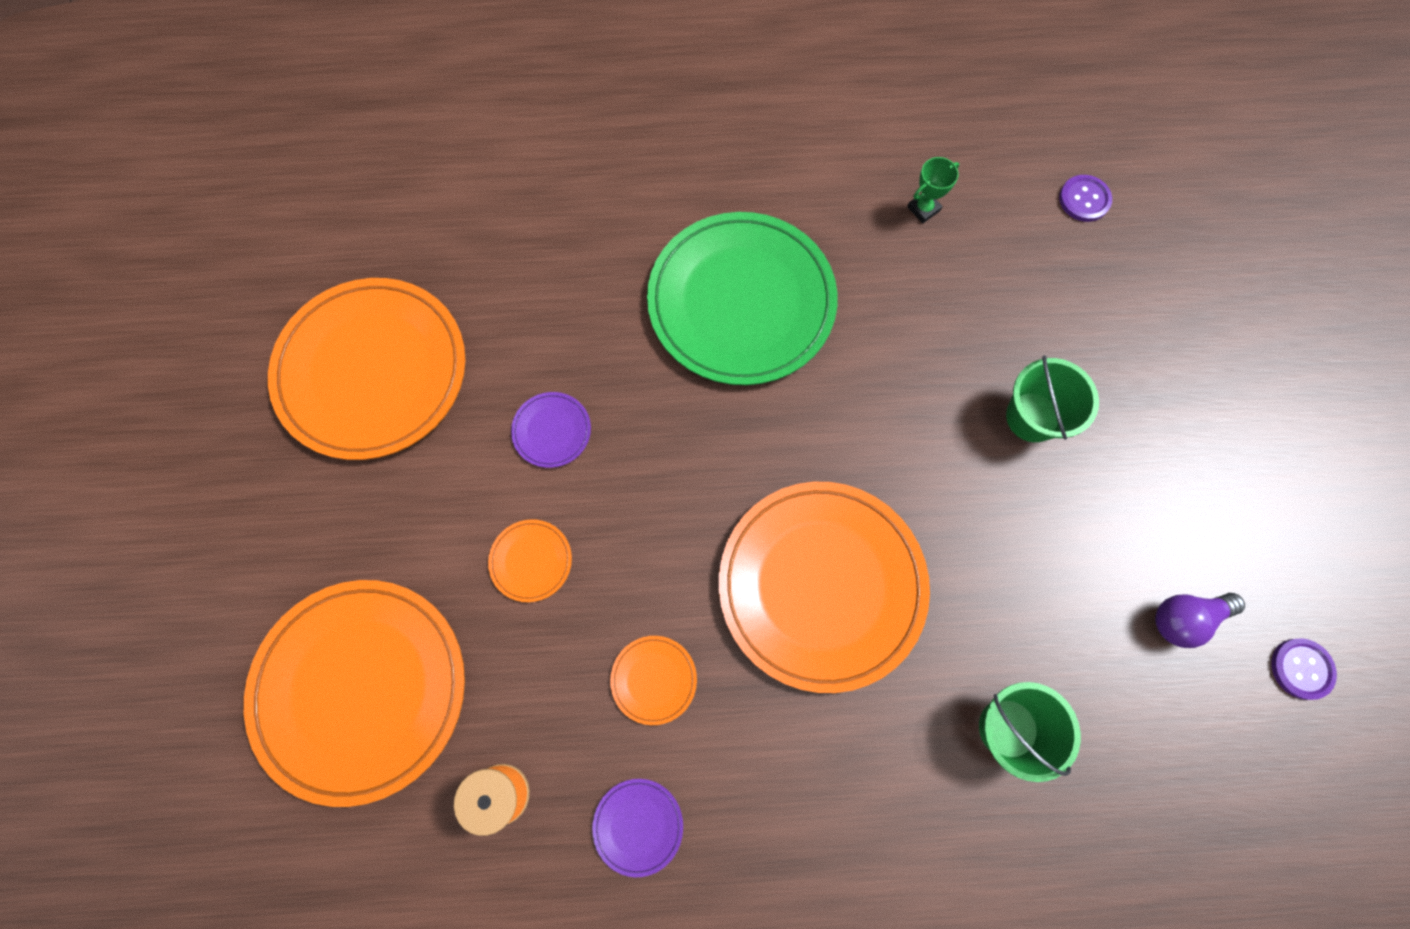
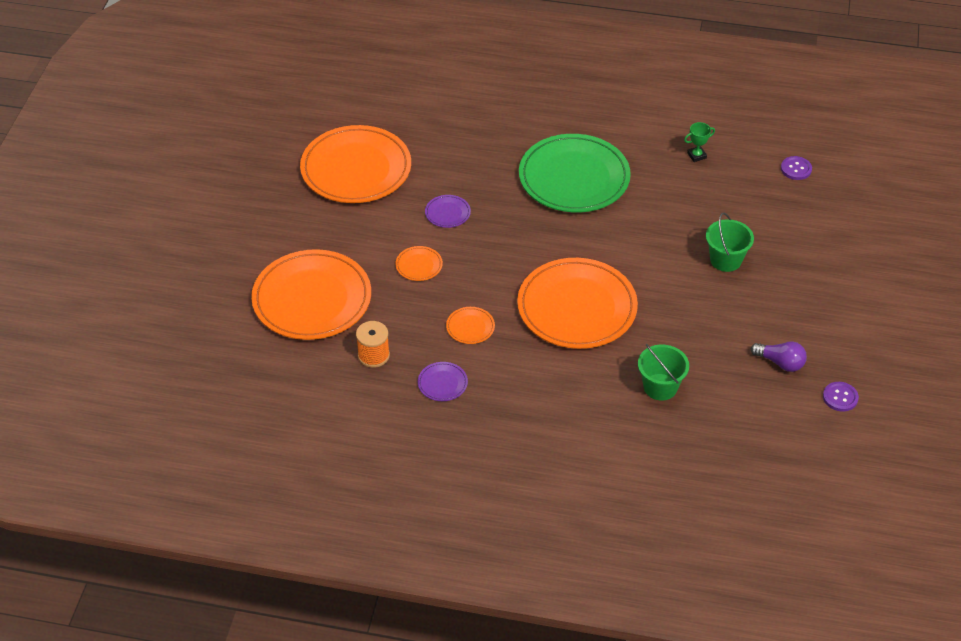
camera: 15 degrees right, 25 degrees down
(1184, 618) = (780, 363): purple light bulb -> purple light bulb turned 150 degrees counterclockwise

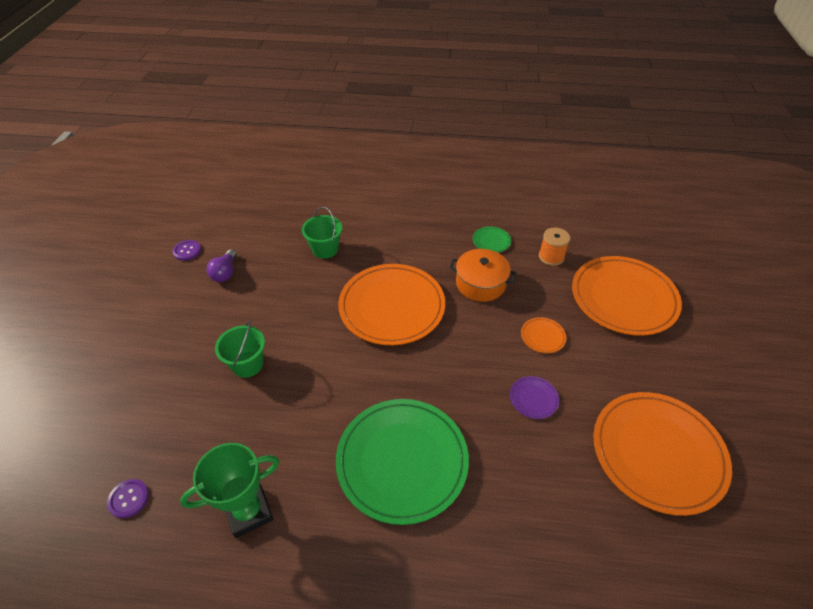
camera: 175 degrees right, 0 degrees up
(442, 383) = (491, 241): purple plate -> green plate
(470, 327) = (480, 283): orange plate -> orange pot
(696, 155) = (249, 512): green trophy -> green trophy, size x2.09
(780, 363) = (225, 273): purple light bulb -> purple light bulb turned 105 degrees counterclockwise

